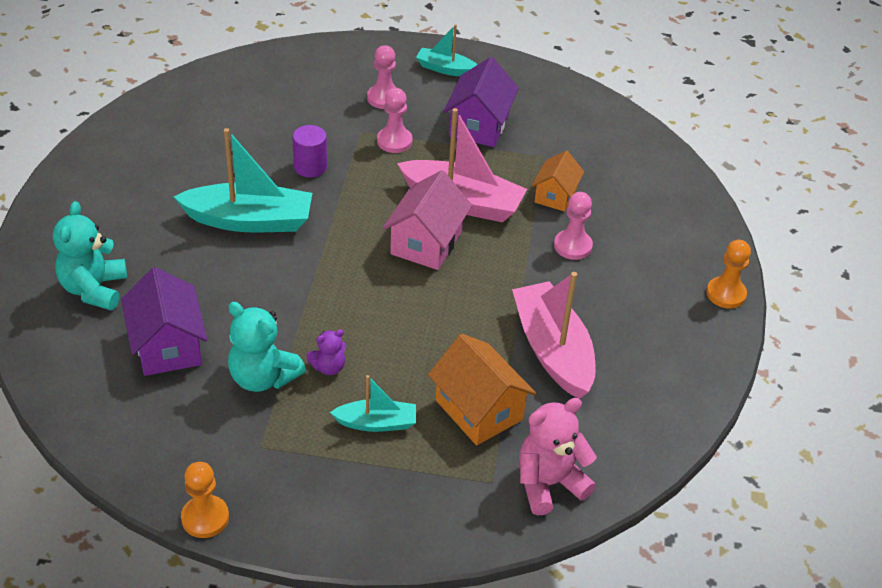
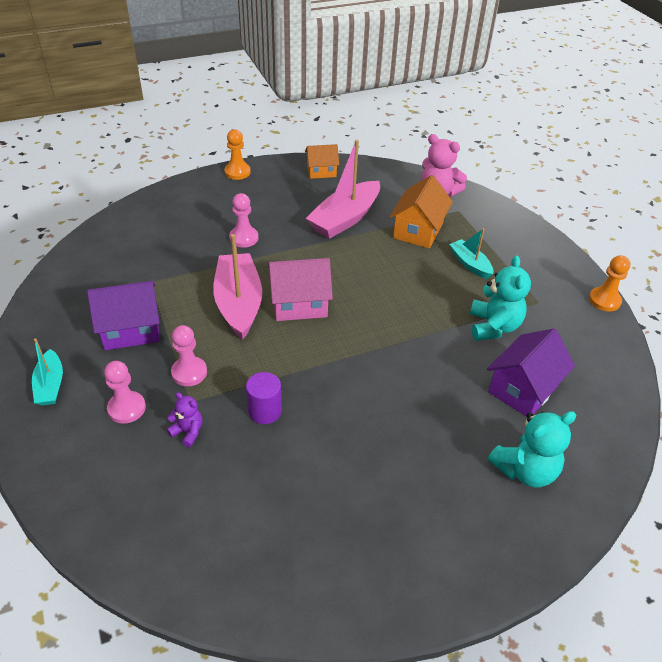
camera: 120 degrees left, 0 degrees up
(249, 220) = (362, 415): turquoise boat -> none
(328, 367) = (453, 301): purple teddy bear -> purple teddy bear (188, 432)
(555, 195) = (194, 261): orange house -> orange house (321, 171)

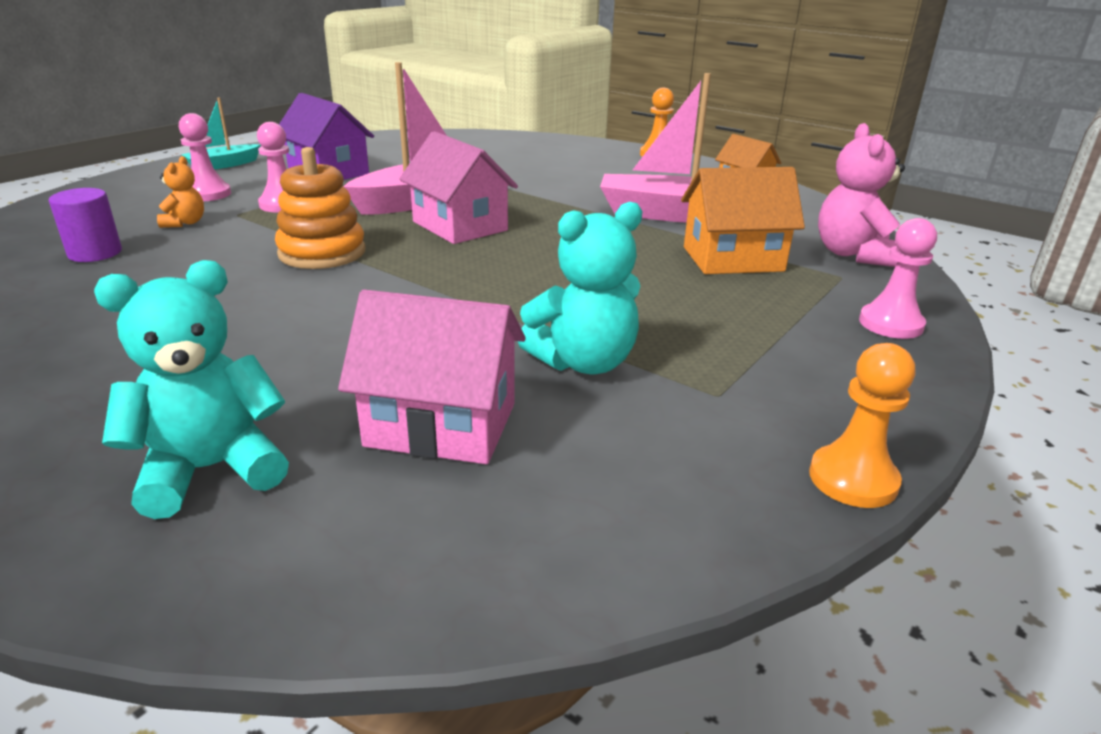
camera: 60 degrees right, 15 degrees down
(188, 432) = (185, 223): purple teddy bear -> orange teddy bear
(244, 238) = (543, 180): pink pawn -> pink pawn (890, 324)
(265, 411) = (242, 248): purple cylinder -> purple cylinder (95, 253)
(300, 376) = (322, 253): none -> orange stacking toy
(470, 264) = (720, 311): turquoise boat -> none
(523, 389) = (441, 424): purple house -> pink house
(525, 470) = (211, 469): turquoise teddy bear -> turquoise teddy bear turned 120 degrees clockwise

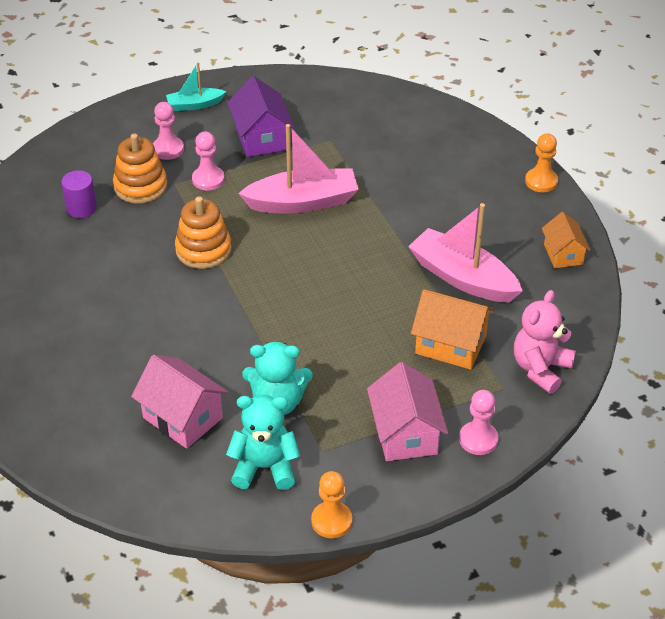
camera: 30 degrees right, 15 degrees up
(185, 223) = (140, 186): orange teddy bear -> orange stacking toy
(211, 469) = (80, 406): turquoise teddy bear -> turquoise teddy bear (265, 467)
(459, 226) = (304, 245): pink house -> pink house (405, 434)

